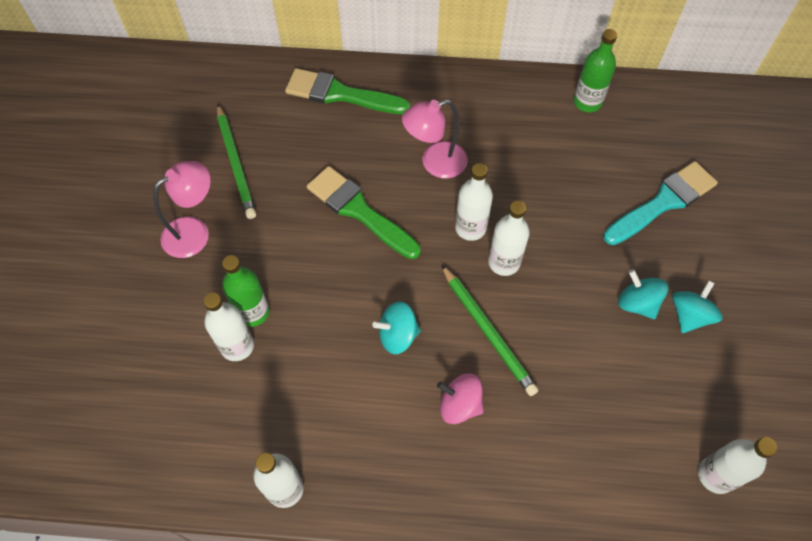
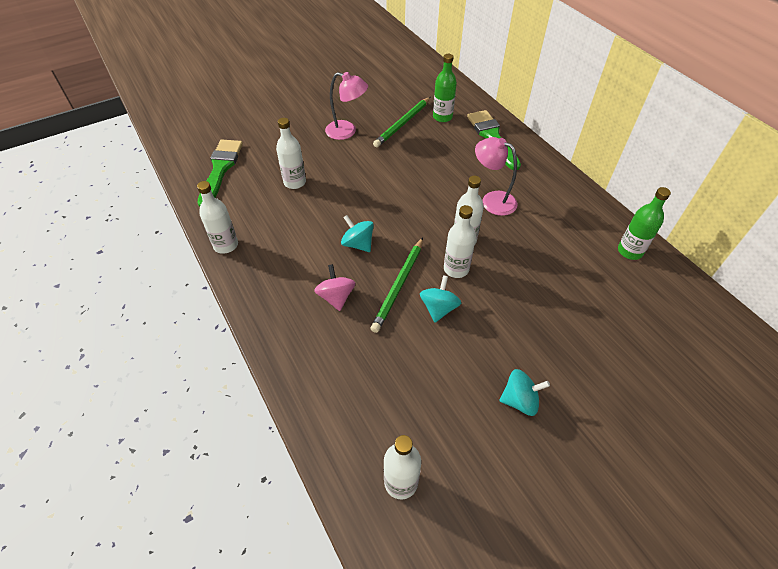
camera: 55 degrees right, 10 degrees down
(253, 312) = (319, 177): green bottle -> green bottle (442, 117)
(359, 211) = (423, 185): green brush -> green brush (220, 169)
(637, 303) = (497, 360): turquoise spinning top -> turquoise spinning top (438, 308)
(663, 202) = (598, 337): turquoise brush -> none

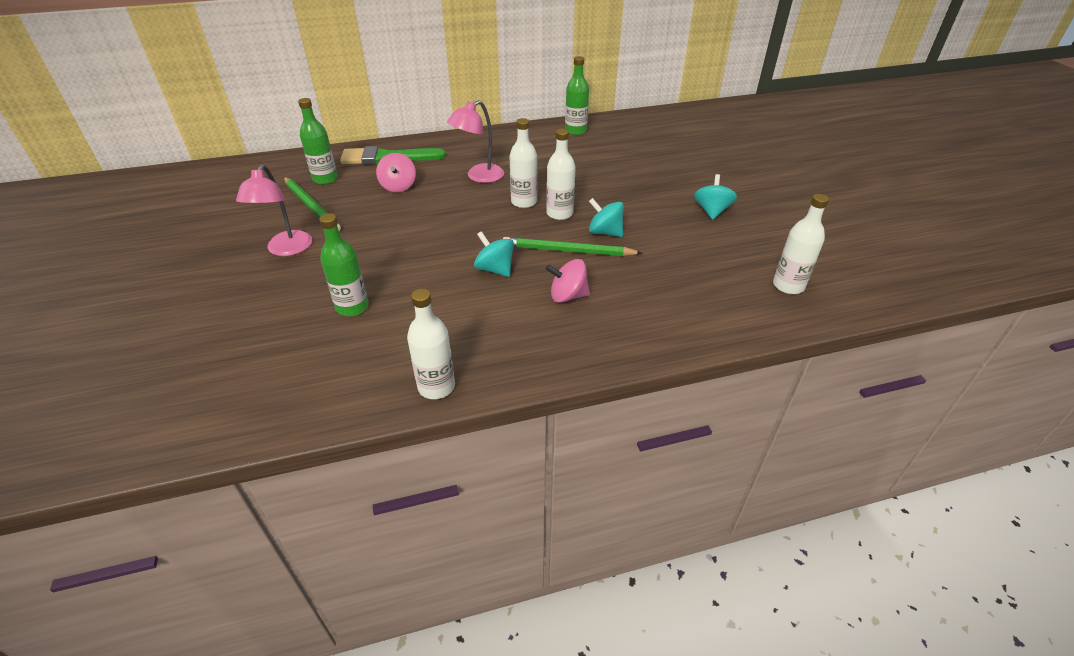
camera: 75 degrees left, 10 degrees down
(220, 169) = (261, 384): green brush -> none
(295, 182) = (352, 307): white bottle -> green bottle
(347, 132) = (286, 249): pink lamp -> pink lamp turned 150 degrees clockwise
(358, 244) = (495, 269): turquoise spinning top -> turquoise spinning top turned 75 degrees clockwise
(399, 286) = (568, 251): green pencil -> green pencil turned 150 degrees clockwise
(451, 157) = (398, 186): none -> pink spinning top

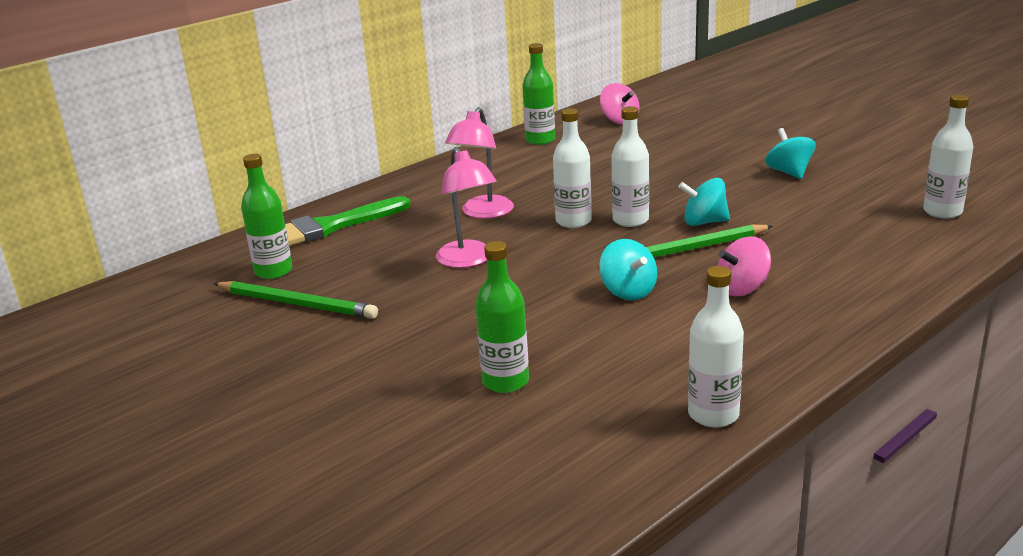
camera: 25 degrees left, 15 degrees down
(286, 249) = (328, 357): pink lamp -> pink lamp (468, 260)
(398, 186) = (390, 250): pink spinning top -> pink spinning top (619, 120)
(495, 269) = (628, 291): turquoise spinning top -> turquoise spinning top turned 135 degrees counterclockwise

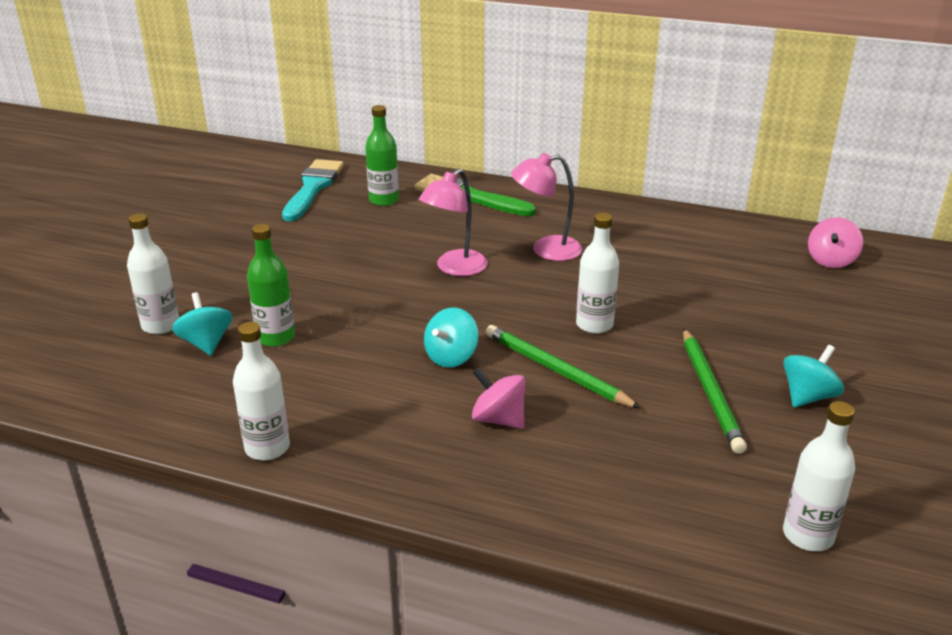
camera: 60 degrees right, 5 degrees up
(178, 308) = (313, 188): none -> turquoise brush
(297, 304) = (342, 224): green pencil -> green pencil (710, 392)
(540, 140) = (730, 233): green bottle -> none
(573, 221) = (566, 296): white bottle -> white bottle (160, 325)
(704, 222) = (626, 367): turquoise spinning top -> turquoise spinning top (206, 343)

